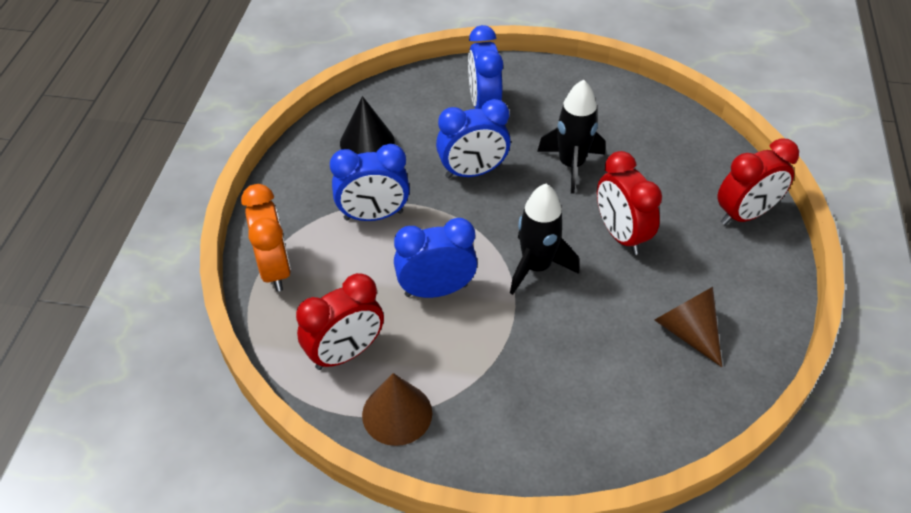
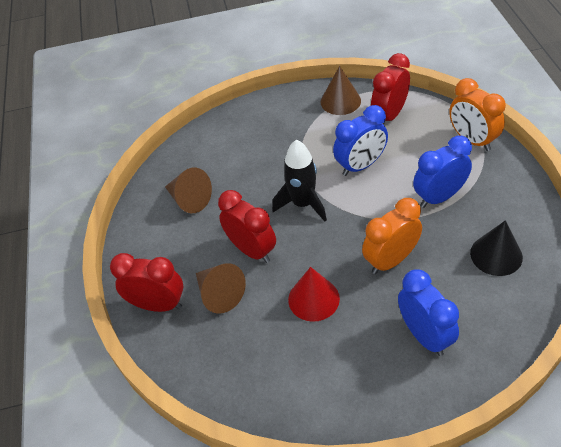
camera: 165 degrees right, 0 degrees up
(472, 172) = (390, 260): blue clock -> orange clock
(571, 165) = (313, 299): black rocket -> red cone
(671, 202) = (220, 294): none -> brown cone
(745, 215) = (158, 305): red clock -> red clock turned 60 degrees clockwise

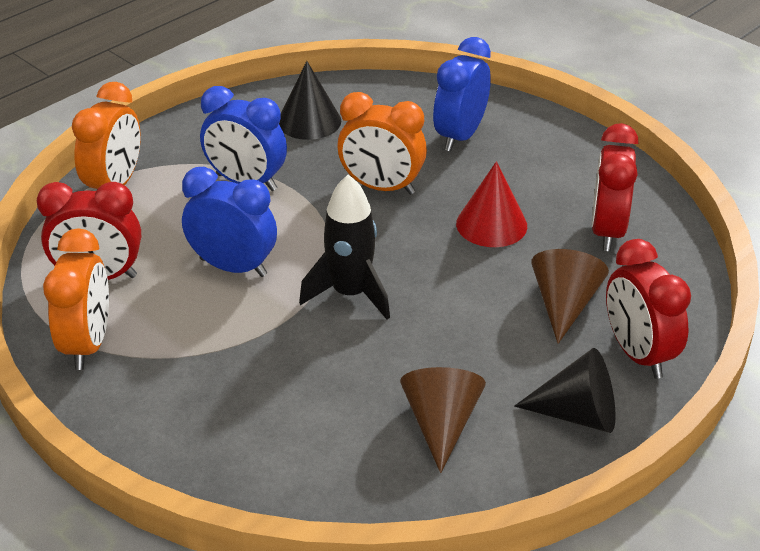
camera: 130 degrees left, 10 degrees down
(147, 254) = (578, 414): none -> black cone
(252, 250) = (471, 307): red clock -> red clock (607, 231)
(340, 101) = (88, 344): brown cone -> orange clock

